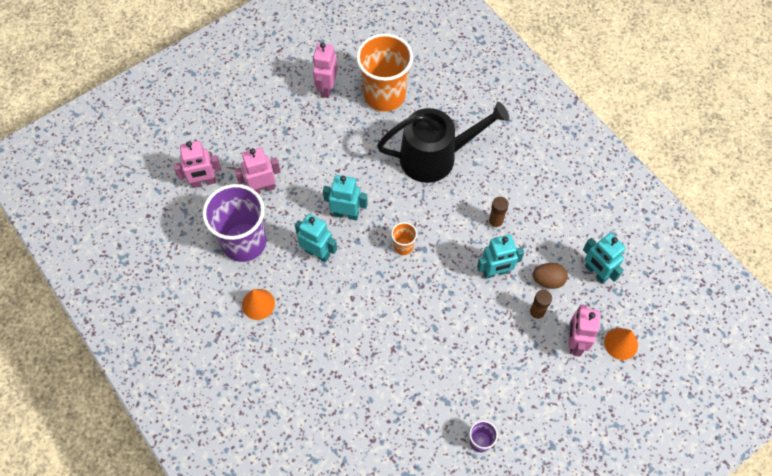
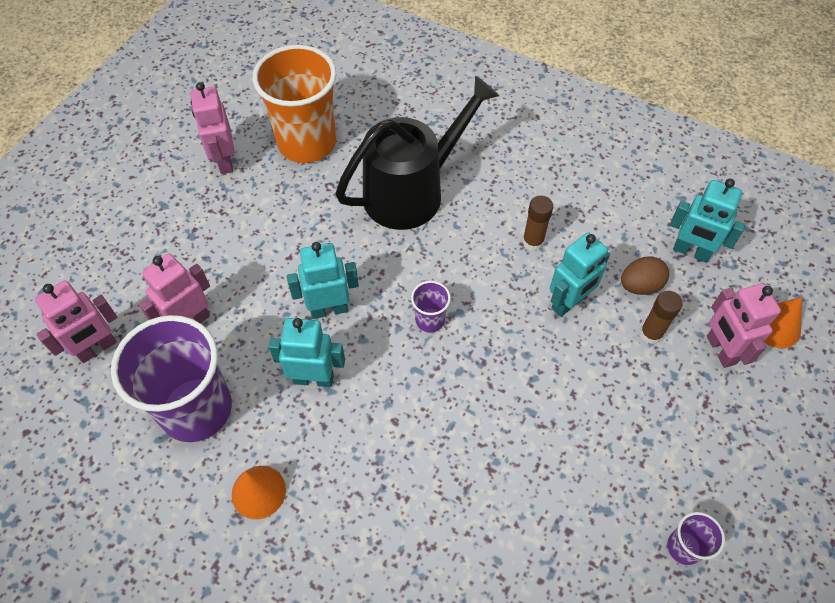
camera: 25 degrees left, 5 degrees down
(403, 246) = (430, 320): orange cup -> purple cup

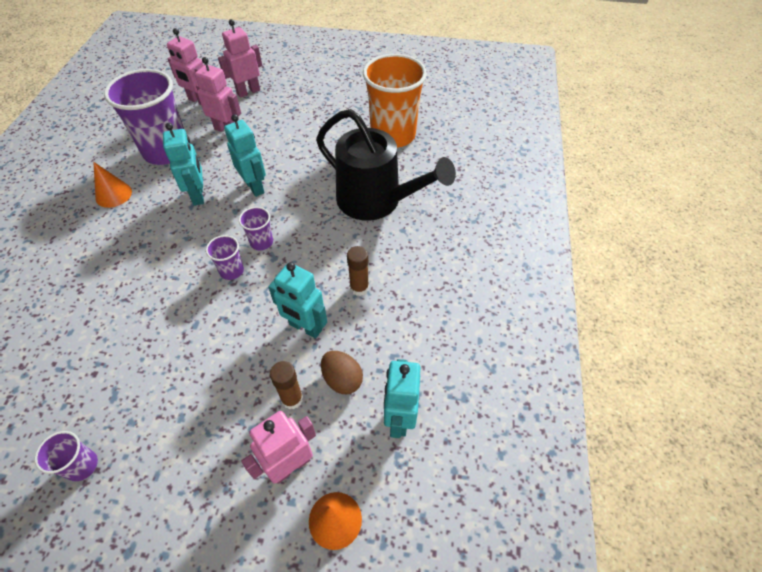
camera: 70 degrees right, 5 degrees down
(224, 161) = (356, 104): pink robot -> pink robot (248, 92)
(464, 360) = (232, 271): none -> purple cup

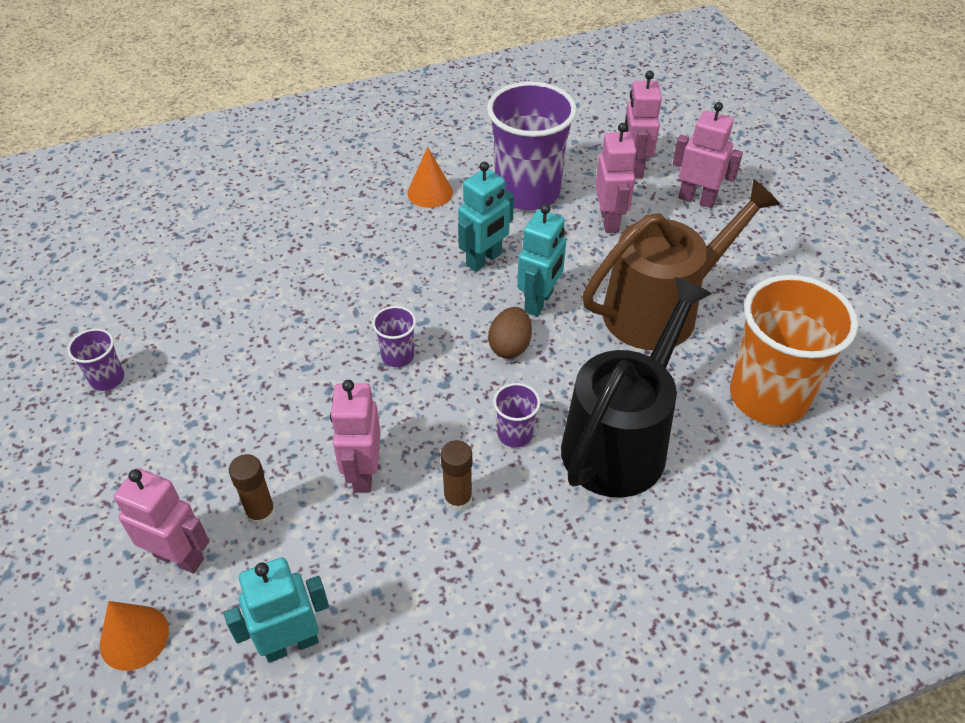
camera: 60 degrees right, 5 degrees down
(261, 242) = (458, 359): purple cup -> purple cup (515, 434)
(305, 327) = (363, 473): turquoise robot -> pink robot
(307, 143) = (660, 309): none -> brown watering can
(342, 379) = (312, 551): brown egg -> brown egg (510, 346)
(375, 201) = (620, 441): black watering can -> black watering can turned 150 degrees counterclockwise

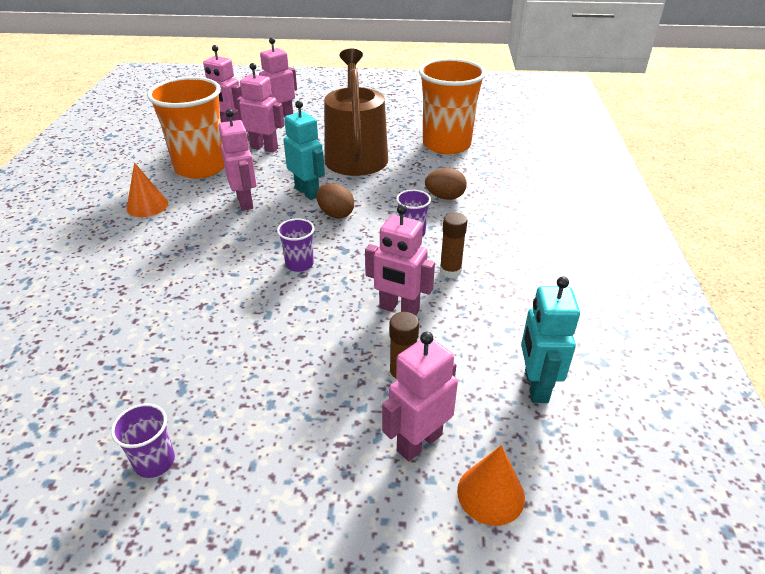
camera: 65 degrees left, 10 degrees down
(484, 260) = (245, 202): turquoise robot -> pink robot
(527, 192) = (201, 168): purple cup -> orange cup
(620, 441) = (445, 197): black watering can -> brown egg

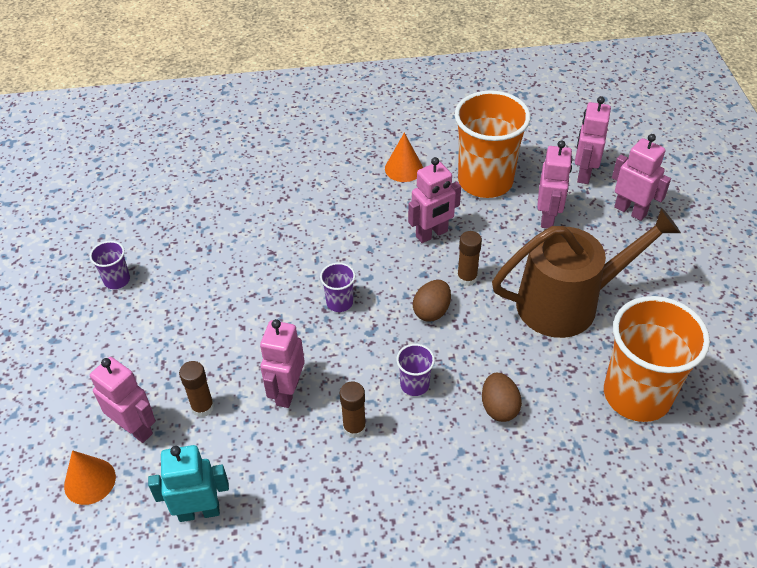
camera: 80 degrees right, 10 degrees up
(307, 192) = (467, 278): turquoise robot -> brown glue stick

